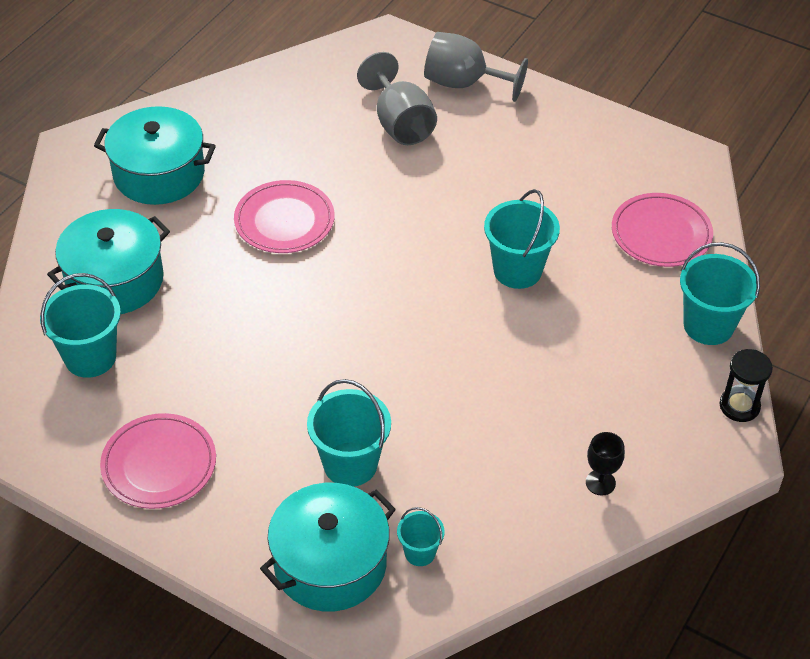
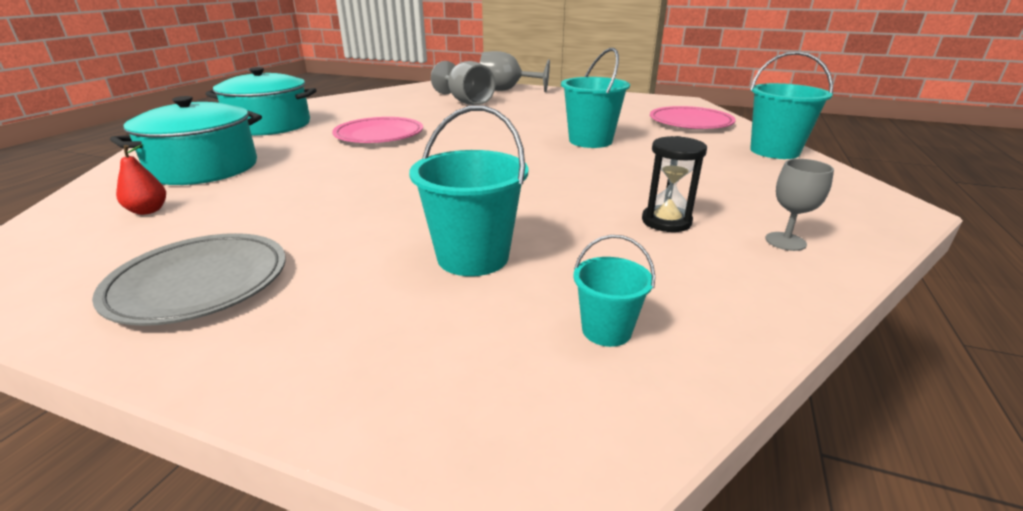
camera: 10 degrees left, 20 degrees down
(90, 357) = (148, 211): turquoise bucket -> red pear
(159, 465) = (199, 283): pink plate -> grey plate
(330, 564) = (468, 362): turquoise pot -> none
(600, 482) = (785, 241): black goblet -> grey goblet
(739, 406) = (858, 184): black hourglass -> black hourglass (666, 221)

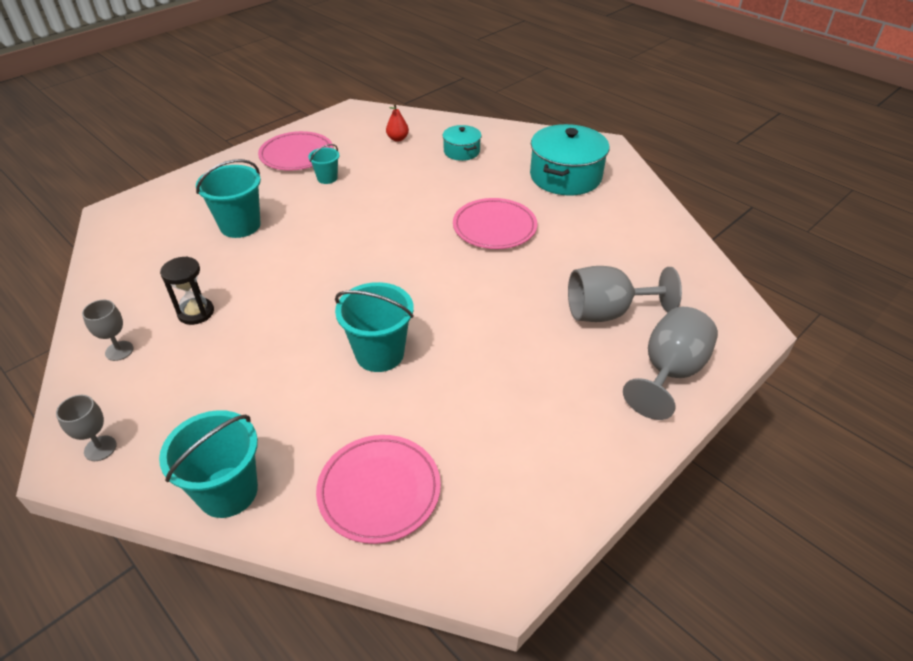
camera: 115 degrees right, 15 degrees up
(199, 283) = (296, 155): grey plate -> pink plate
(204, 168) = (461, 151): turquoise pot -> turquoise pot, size x0.53
(606, 330) = (145, 244): turquoise bucket -> turquoise bucket (327, 178)
(859, 200) = (100, 448): none -> grey goblet

